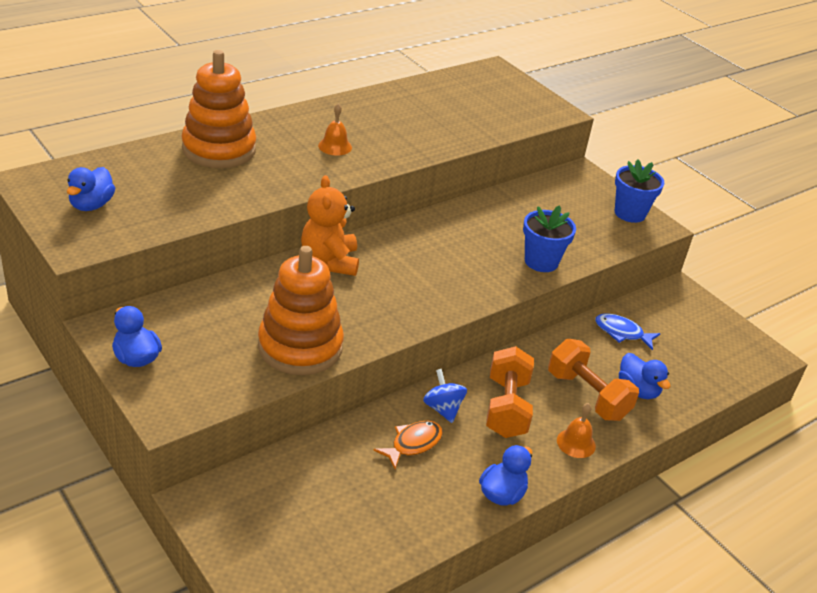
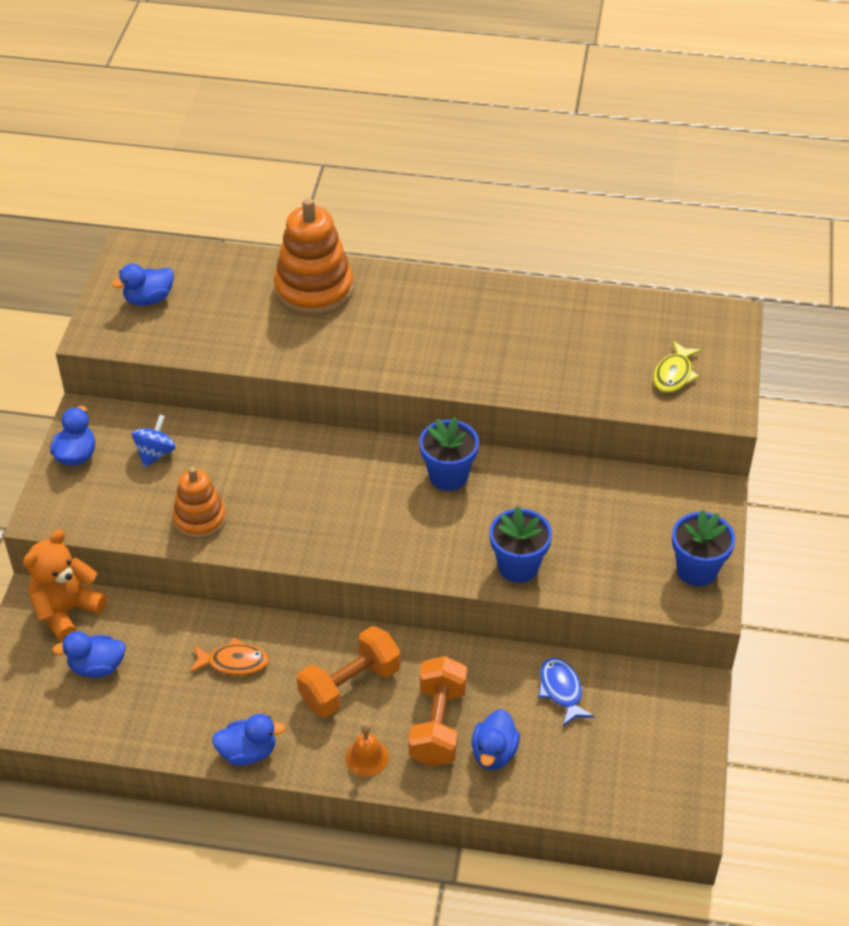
camera: 50 degrees right, 10 degrees up
(300, 347) = (200, 519): orange stacking toy -> orange stacking toy, size x0.61
(316, 514) = (97, 667): none -> blue duck
(330, 261) = (322, 453): orange teddy bear -> orange teddy bear (66, 611)
(335, 146) = (421, 337): orange bell -> none
(429, 234) = (448, 476): none -> blue flower pot
(443, 409) = (296, 650): blue spinning top -> blue spinning top (155, 453)
(509, 106) = (674, 374): none -> yellow fish

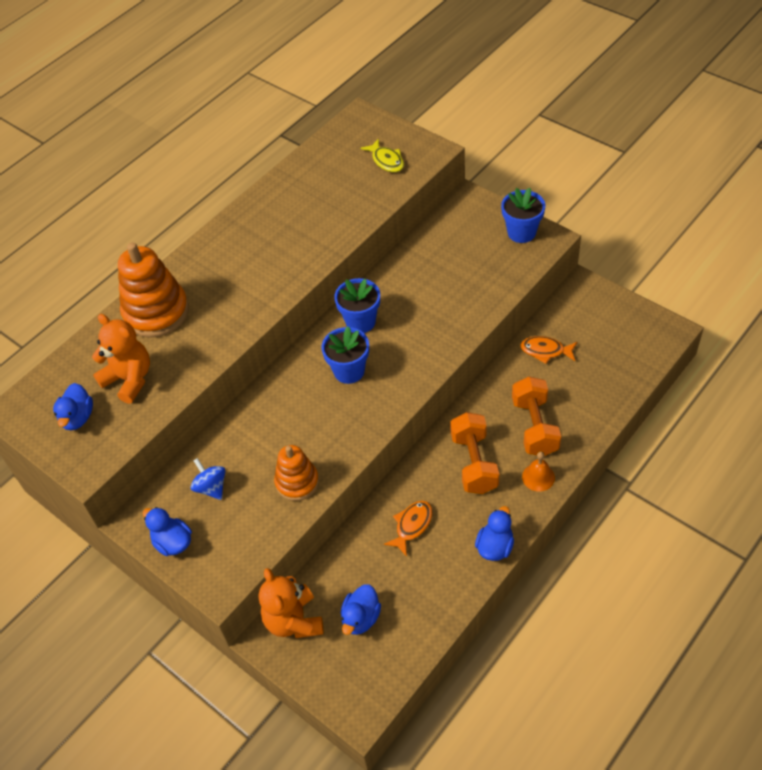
camera: 55 degrees left, 5 degrees up
(216, 312) = (129, 379): none -> orange teddy bear
(438, 725) = (534, 427): orange dumbbell -> orange dumbbell turned 45 degrees clockwise
(494, 753) = (573, 406): blue duck -> none
(518, 566) = (462, 317): blue flower pot -> blue flower pot (349, 371)
(561, 690) = (545, 351): blue fish -> orange fish

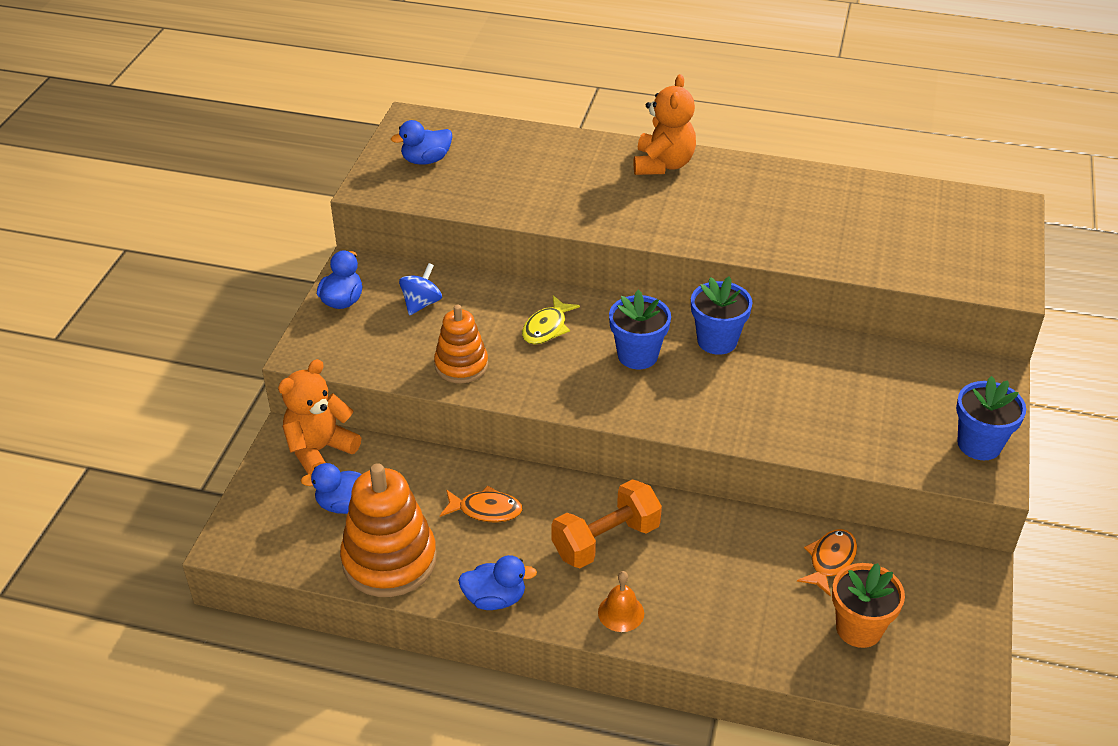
camera: 60 degrees right, 10 degrees down
(129, 379) = (492, 175): orange teddy bear -> orange teddy bear (663, 164)
(156, 312) = (589, 160): orange stacking toy -> orange stacking toy (389, 560)
(386, 161) = (955, 252): yellow fish -> yellow fish (547, 328)
(534, 427) = (697, 585): orange dumbbell -> none
(545, 351) = (830, 560): orange fish -> orange fish turned 45 degrees clockwise
(602, 359) = (859, 628): none -> orange flower pot

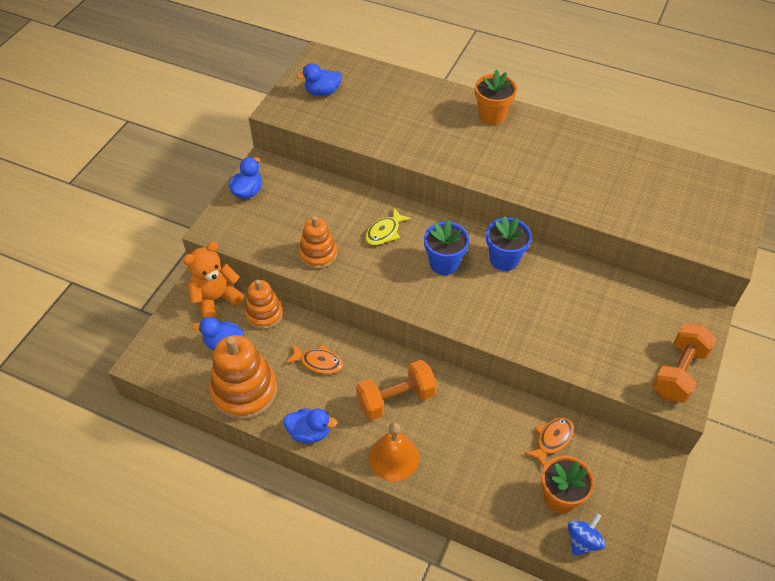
camera: 10 degrees right, 10 degrees up
(394, 460) = (264, 314): none -> orange stacking toy
(421, 303) = (301, 201): blue spinning top -> blue spinning top (583, 541)
(621, 612) = (394, 457): orange bell -> orange bell, size x1.53
(663, 164) = (492, 115): orange teddy bear -> orange flower pot
(979, 444) = (678, 372): blue flower pot -> orange dumbbell

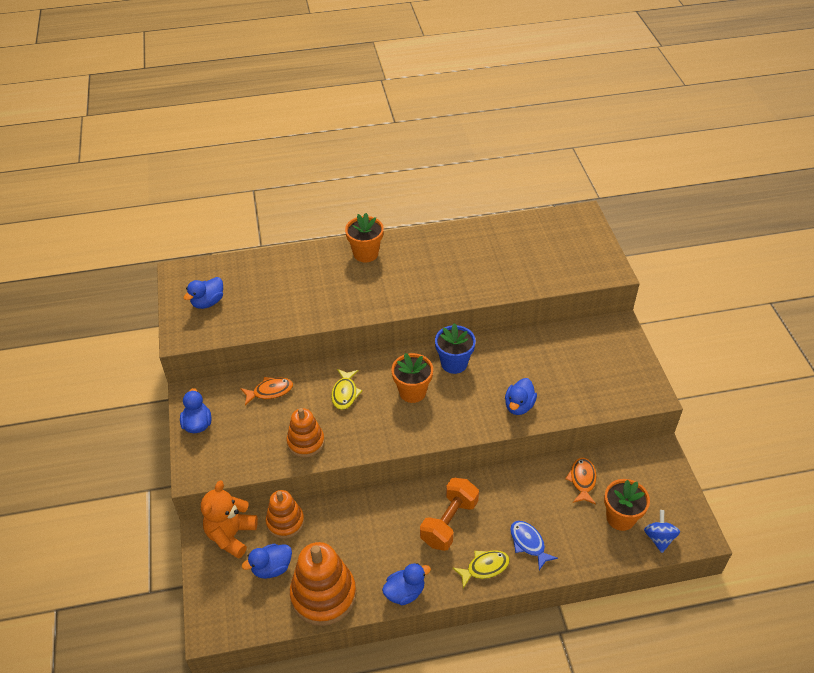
camera: 35 degrees left, 5 degrees down
(318, 362) = (364, 533): orange fish -> orange fish (270, 391)
(394, 457) = (484, 567): orange bell -> yellow fish
(444, 263) = (412, 392): blue flower pot -> orange flower pot
(451, 463) = (528, 543): none -> blue fish
(532, 331) = (519, 406): none -> blue duck
(678, 372) = (636, 377): orange dumbbell -> none

